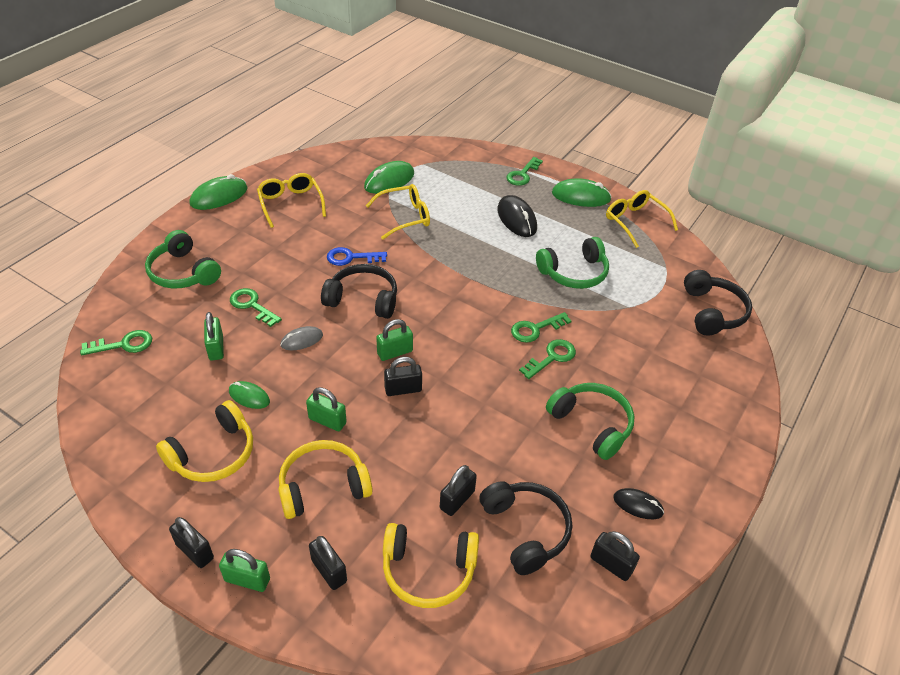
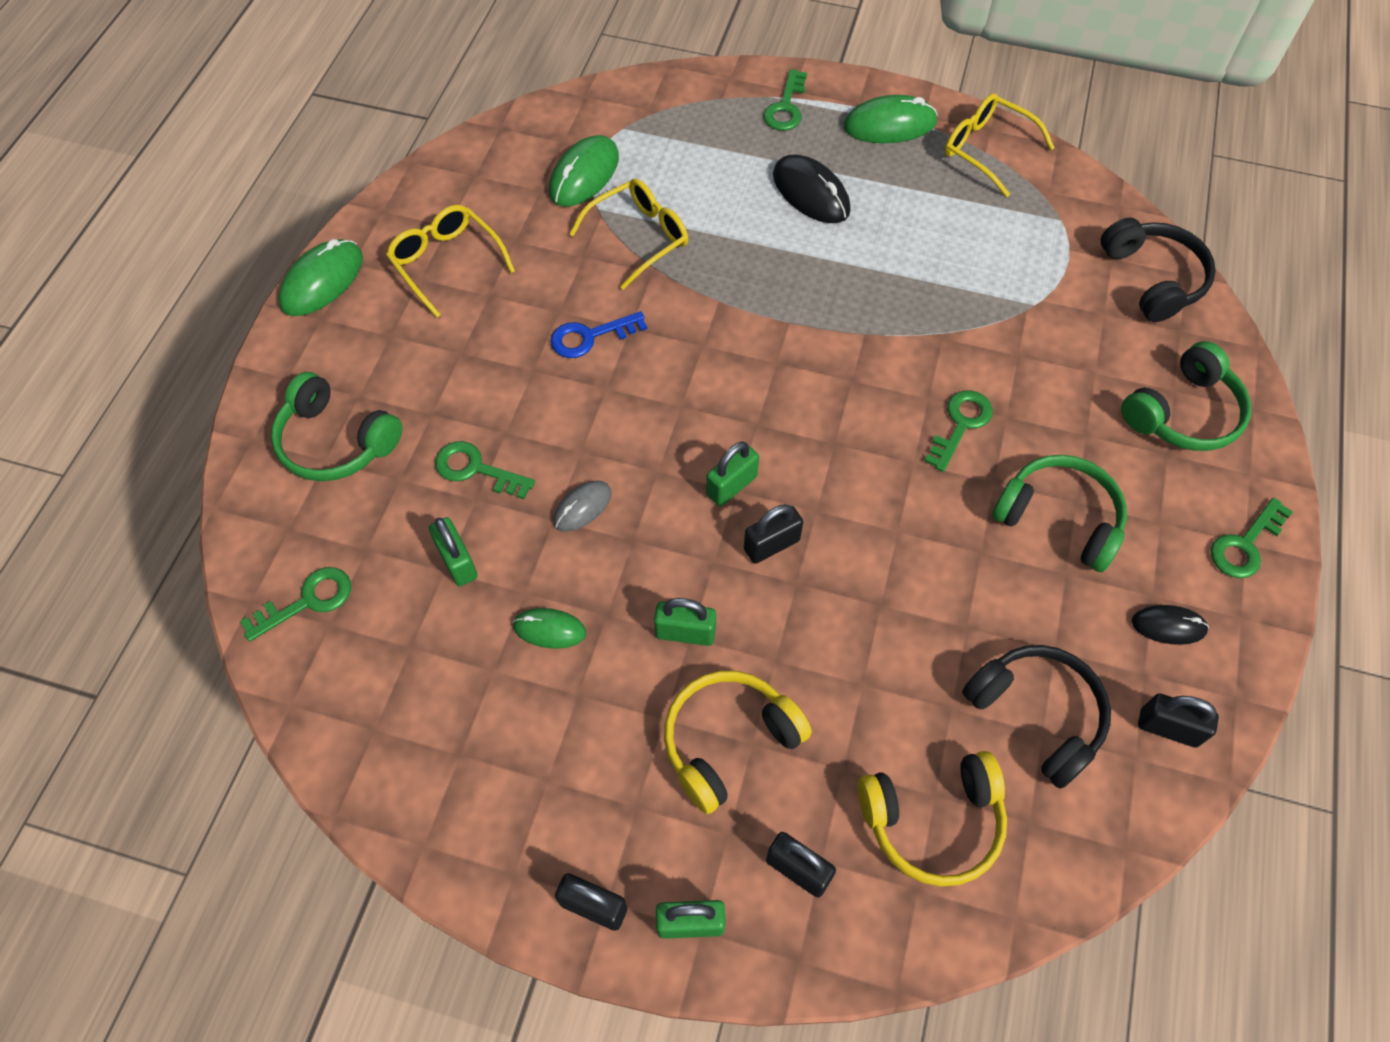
camera: 15 degrees left, 15 degrees up
(213, 454) = (543, 742): yellow headphones -> none
(363, 299) = (642, 407): black headphones -> none
(457, 500) = (925, 699): black padlock -> none
(535, 329) = (918, 383): green key -> green key (1245, 545)
(574, 273) = (934, 267): green headphones -> green headphones (1183, 413)

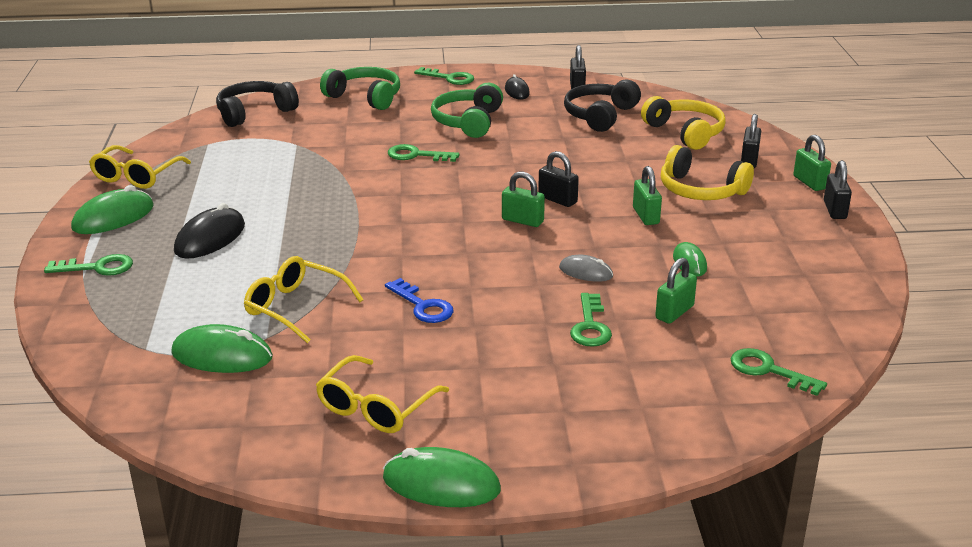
camera: 110 degrees left, 30 degrees down
(336, 441) = (619, 407): green headphones -> none
(889, 125) = (113, 217): green mouse -> green mouse turned 75 degrees clockwise

